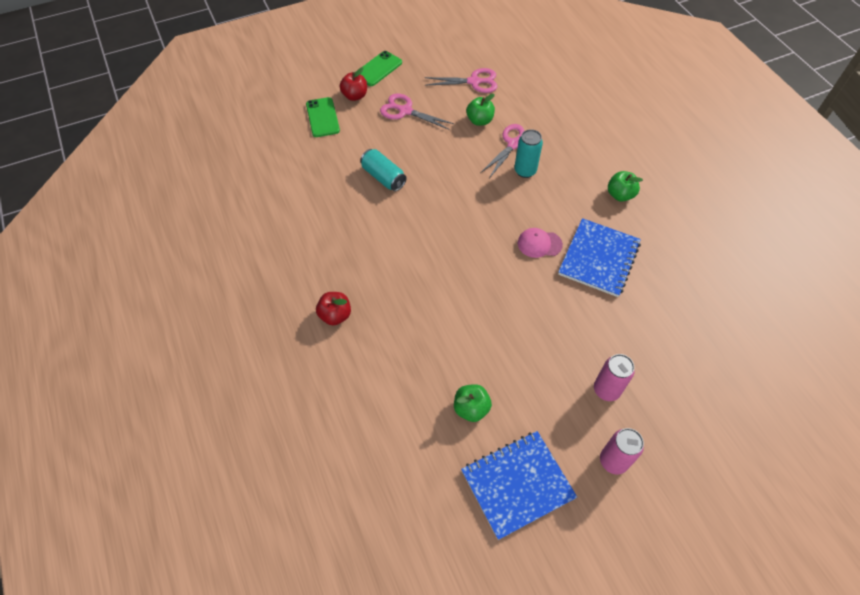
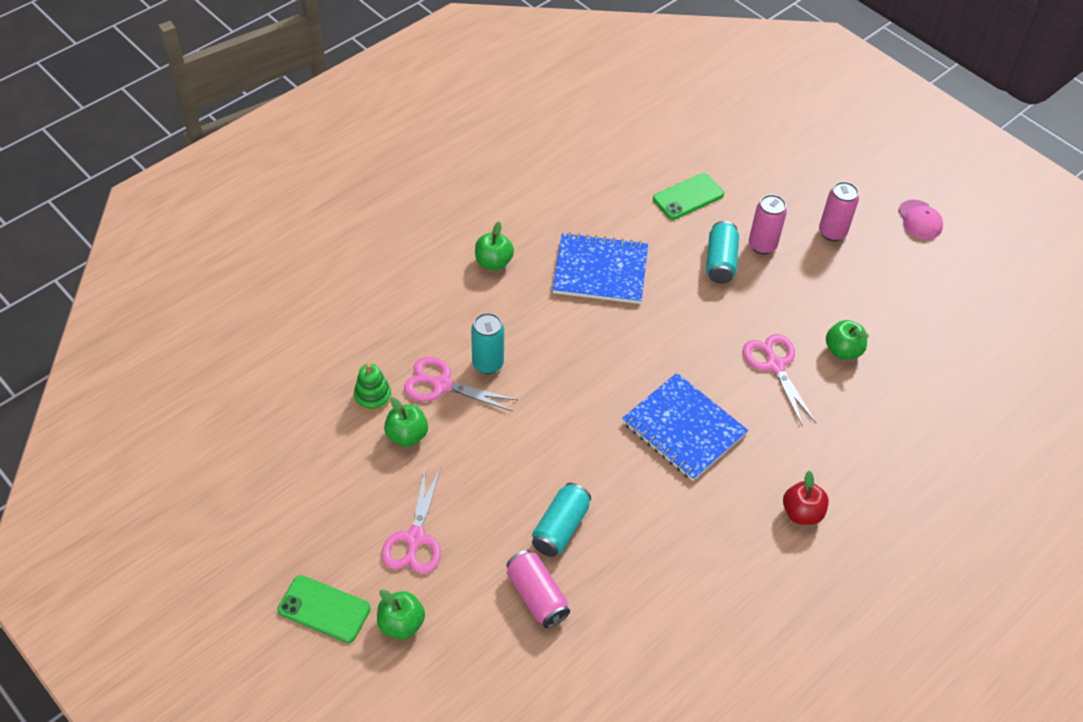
camera: 110 degrees left, 5 degrees down
(322, 117) = (466, 656): green phone -> green phone (688, 197)
(343, 155) = (537, 596): none -> pink can
(355, 96) = (401, 624): red apple -> green apple
(474, 82) = (322, 461): pink scissors -> pink scissors (775, 365)
(515, 110) = (373, 396): none -> green stacking toy
(517, 484) = (896, 299): blue notebook -> blue notebook (683, 429)
(539, 244) = (603, 329): pink cap -> pink cap (920, 220)
(593, 348) = (720, 262): none -> turquoise can

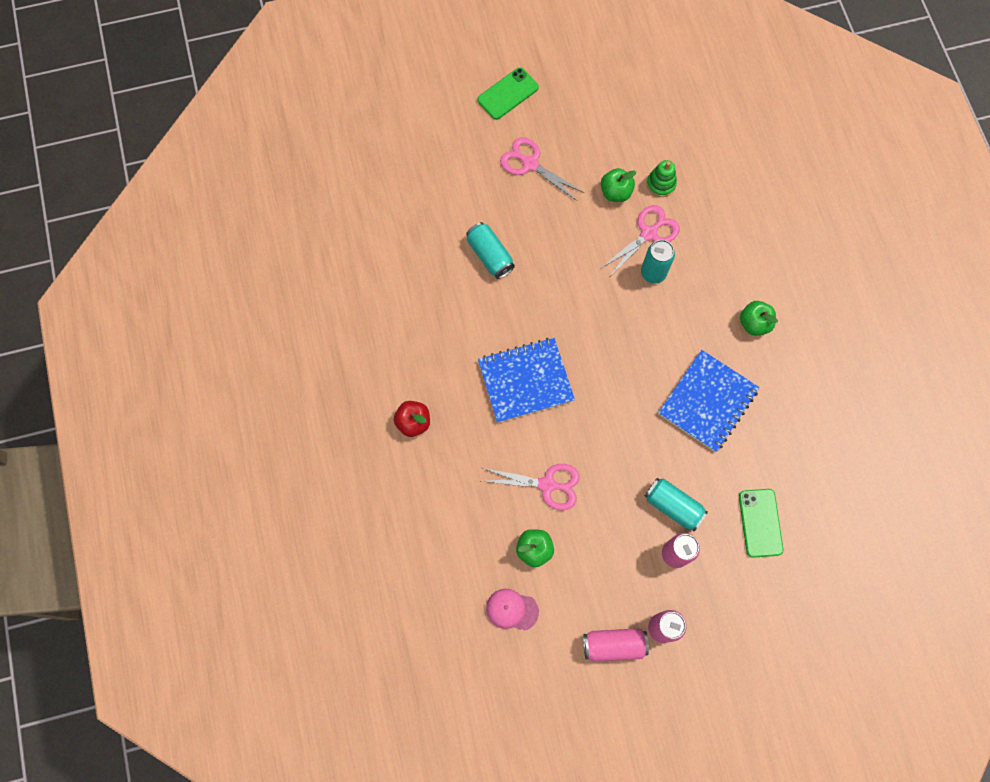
camera: 120 degrees right, 20 degrees up
(401, 624) = (473, 132): green apple -> none
(537, 596) = (448, 217): pink can -> pink can (614, 645)
(920, 220) = (639, 723): pink cap -> pink cap (512, 610)

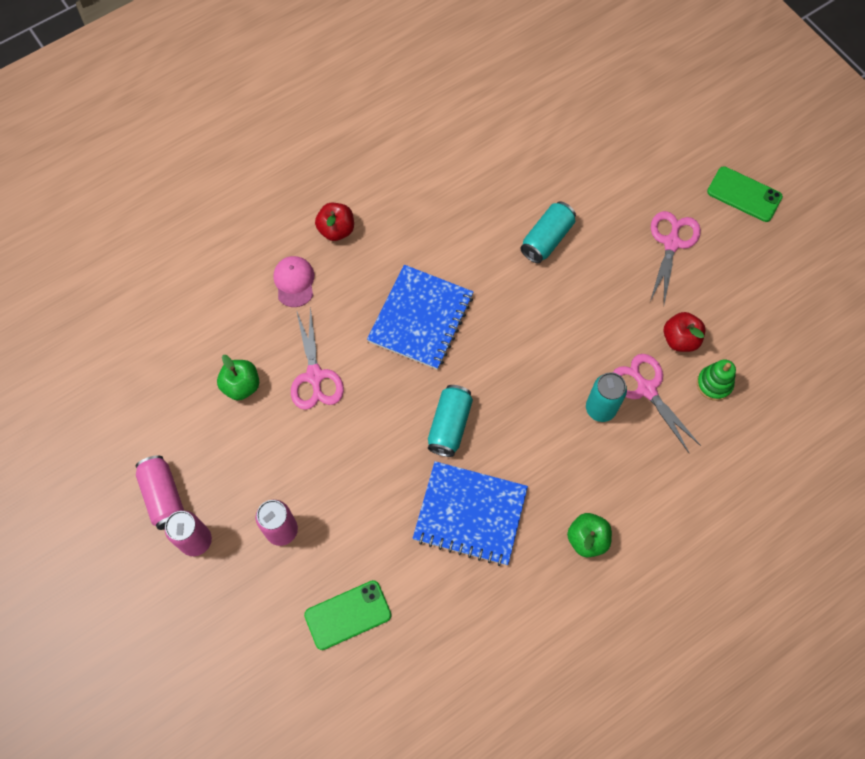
camera: 70 degrees right, 5 degrees down
(512, 610) = (172, 384): pink cap -> pink cap (294, 282)
(525, 380) = (421, 318): blue notebook -> blue notebook turned 60 degrees clockwise
(615, 192) = (680, 339): green apple -> red apple
(648, 233) = (646, 389): pink scissors -> pink scissors turned 150 degrees counterclockwise
(673, 506) = (335, 512): turquoise can -> turquoise can (449, 425)

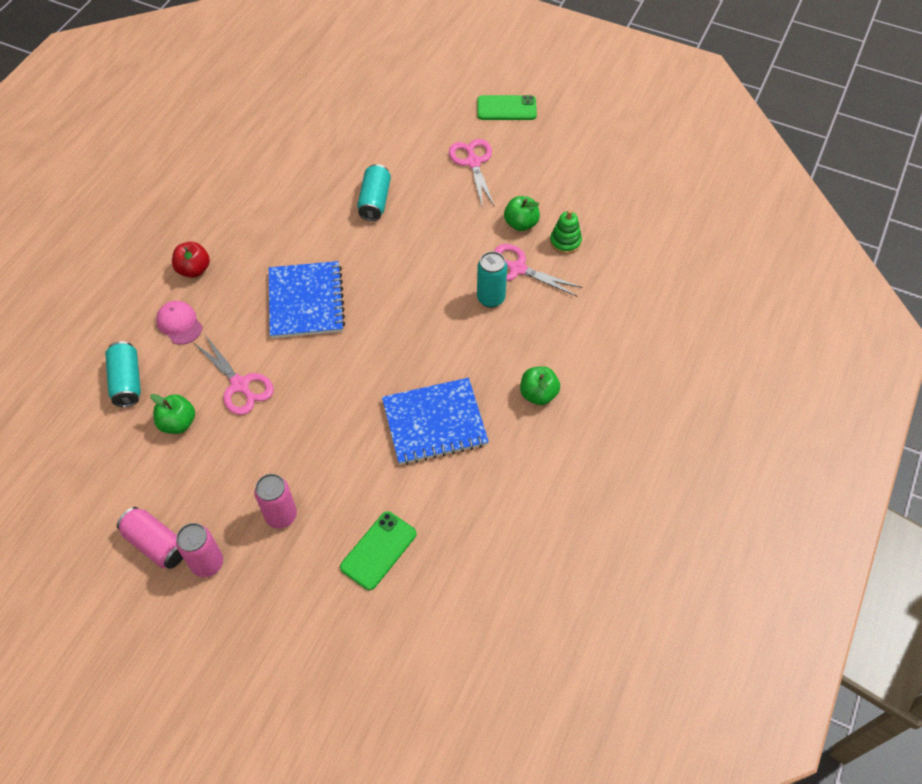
camera: 30 degrees left, 10 degrees down
(449, 425) = (378, 367): turquoise can -> turquoise can (127, 381)
(680, 339) = (521, 223): red apple -> green apple

